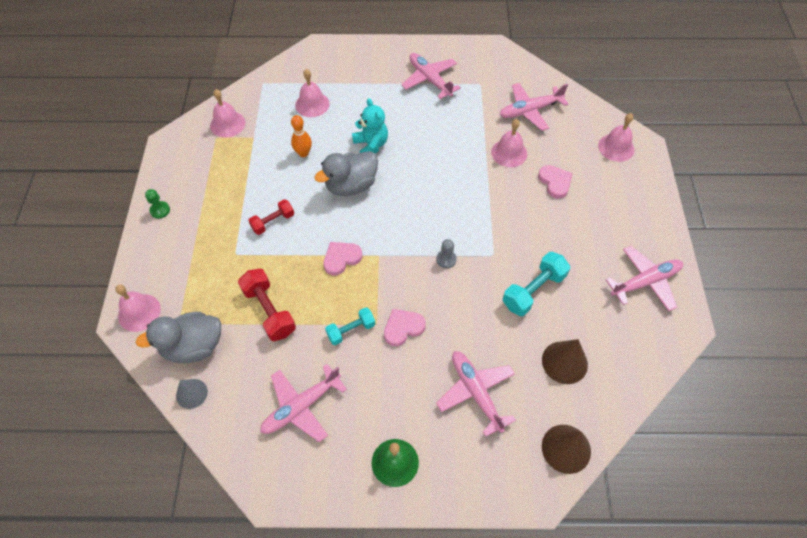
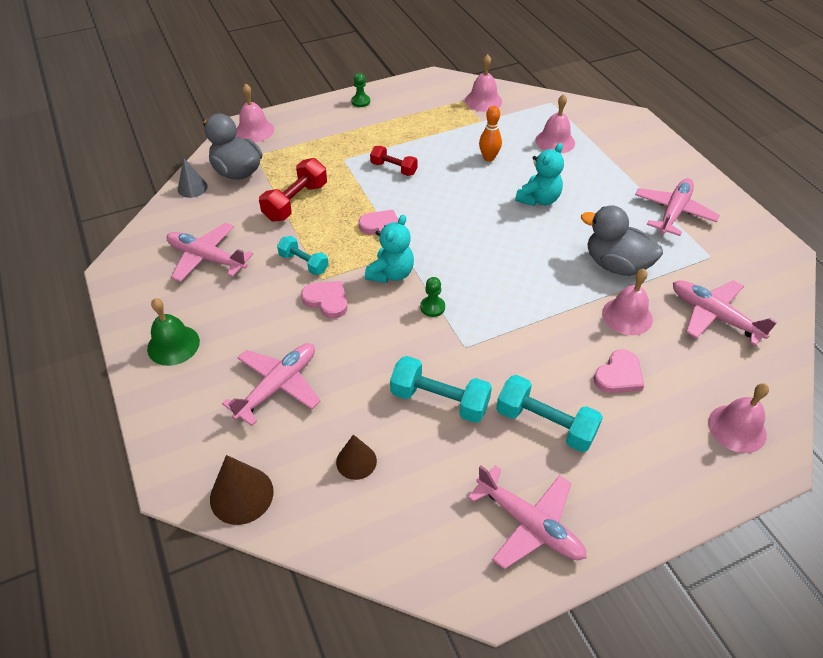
camera: 65 degrees right, 10 degrees down
(351, 186) = (475, 203): grey duck -> grey duck (616, 265)
(397, 272) = (391, 273): none -> turquoise teddy bear
(446, 259) = (432, 307): grey pawn -> green pawn
(564, 362) = (356, 461): brown cone -> brown cone, size x0.67
(576, 239) = (545, 424): none -> turquoise dumbbell

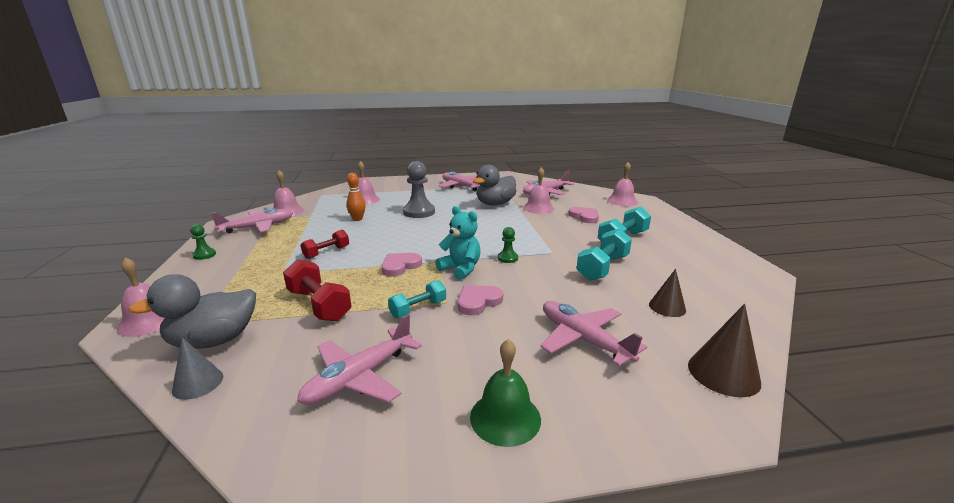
camera: 75 degrees left, 25 degrees down
(529, 524) = (702, 254): pink plane -> pink plane (258, 227)
(538, 199) = (419, 212): turquoise teddy bear -> grey pawn

